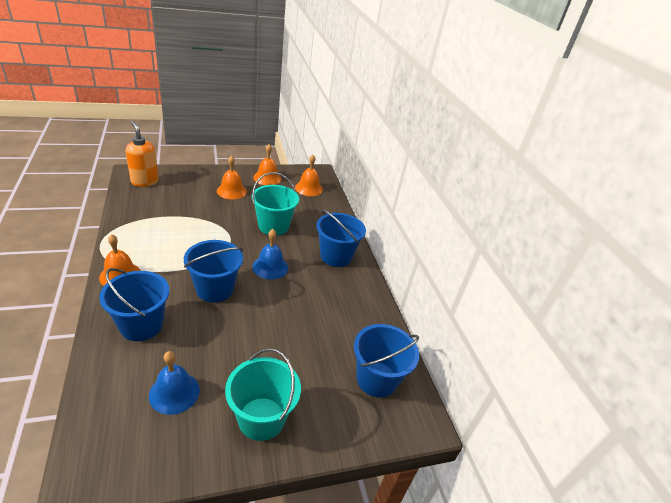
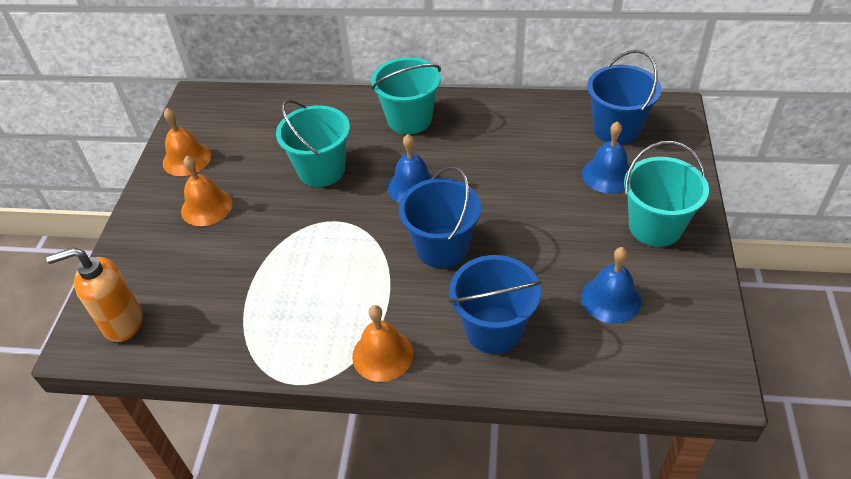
camera: 60 degrees left, 10 degrees up
(308, 188) = (238, 116): orange bell -> none
(316, 378) = (608, 175): none -> blue bell
(336, 256) = (409, 119): blue bucket -> turquoise bucket

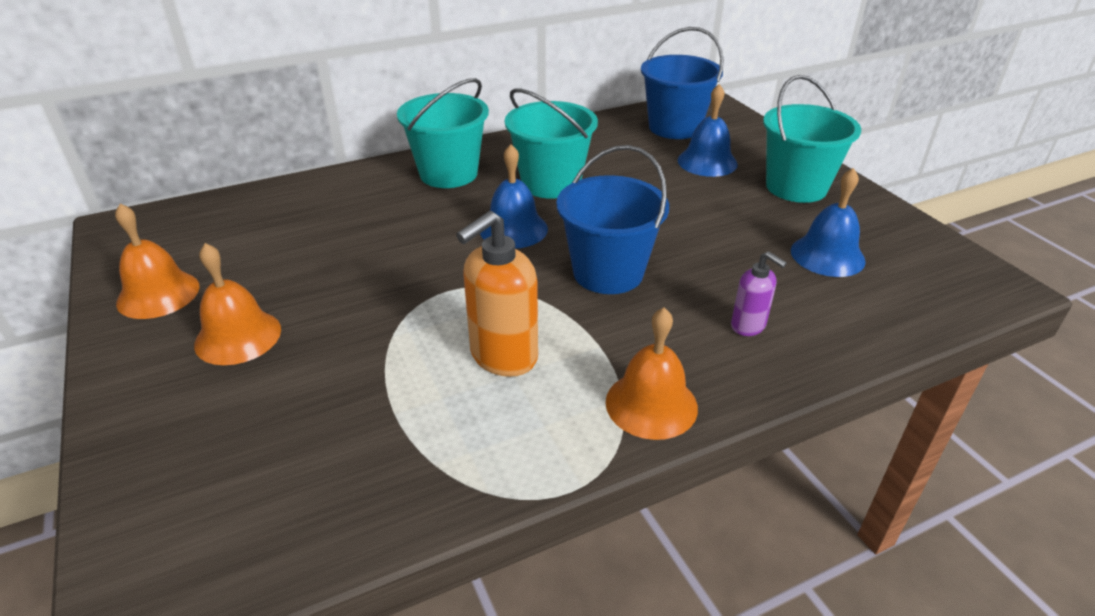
camera: 35 degrees left, 10 degrees down
(122, 323) = (201, 539): orange soap dispenser -> orange soap dispenser (503, 356)
(321, 170) = (380, 247): turquoise bucket -> turquoise bucket (551, 183)
(494, 329) = (748, 326): blue bucket -> purple soap dispenser

